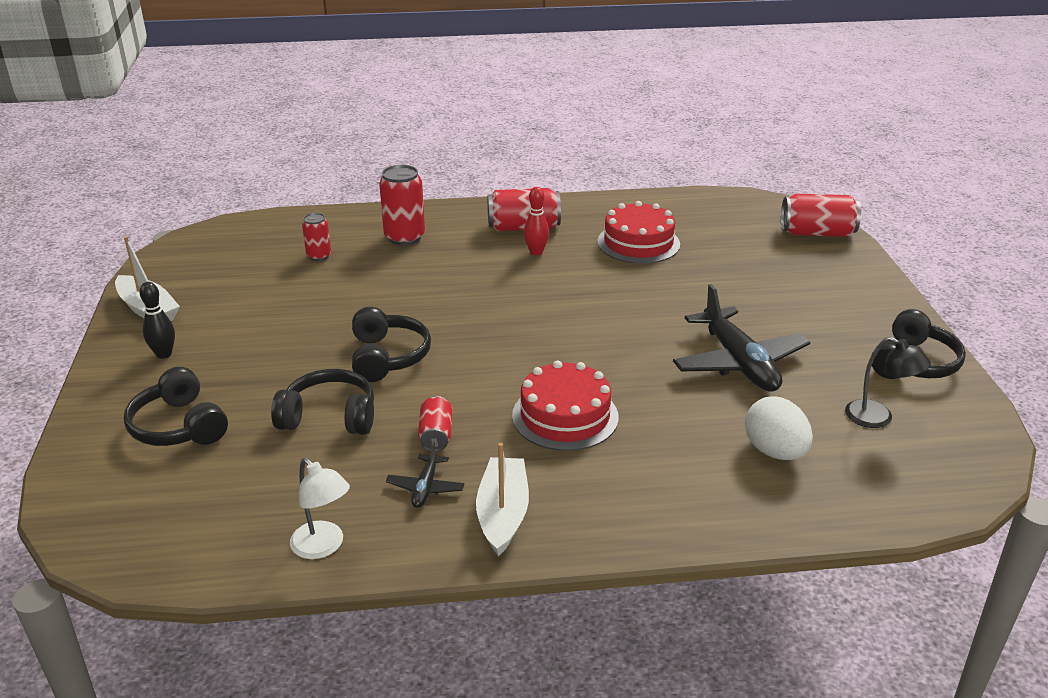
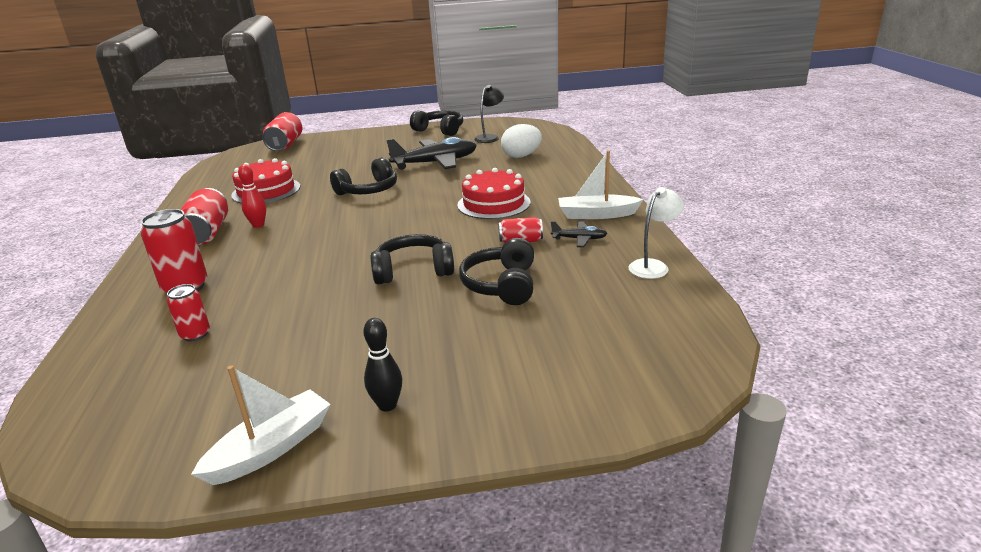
camera: 90 degrees left, 5 degrees down
(178, 426) = (524, 362): black headphones -> black headphones (368, 190)

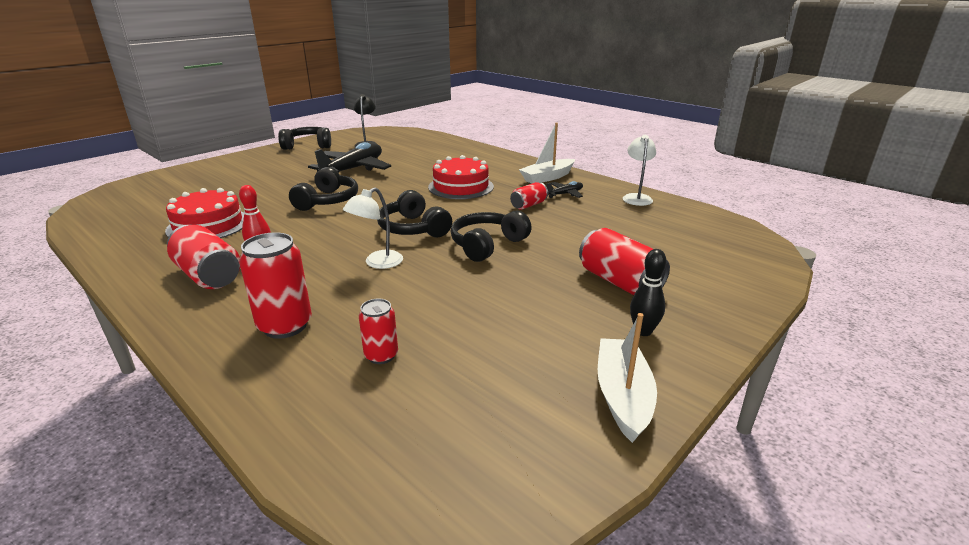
camera: 40 degrees left, 0 degrees up
(285, 145) = (147, 184): red can -> red can (619, 282)
(311, 259) = (377, 263): none -> white lamp
(501, 285) = (569, 234): black headphones -> black headphones (413, 228)
(521, 156) = (420, 152): white egg -> none

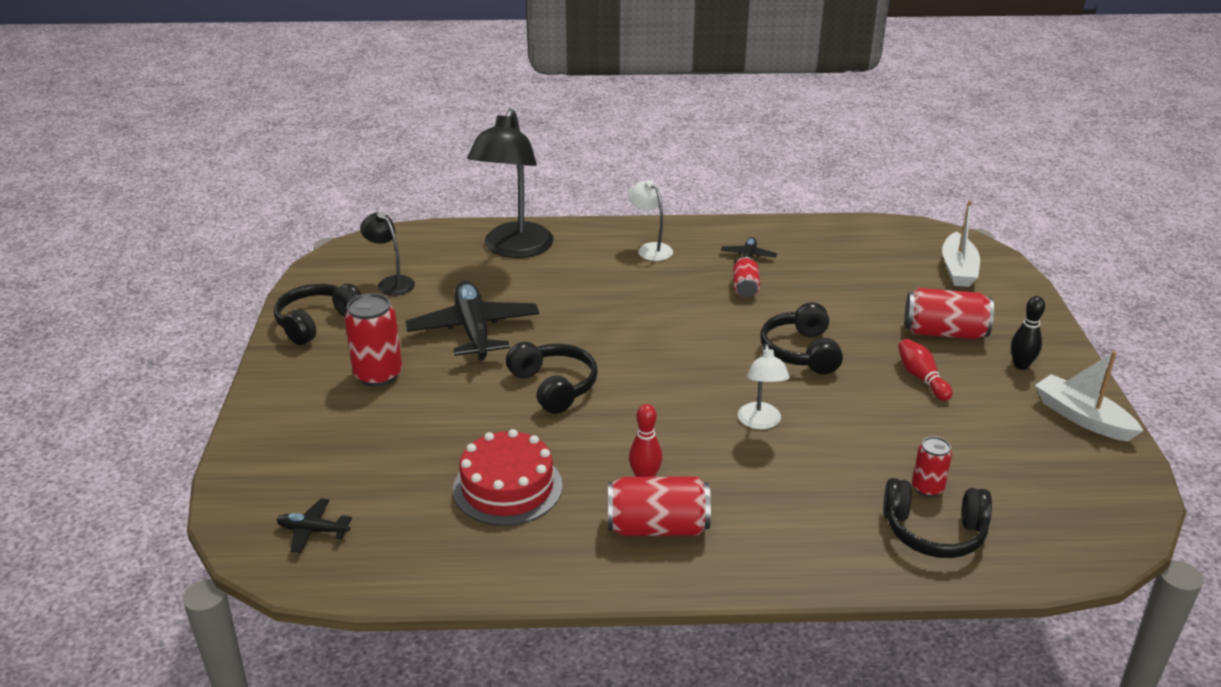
camera: 45 degrees left, 5 degrees up
(122, 202) = (313, 531): none -> black plane
(285, 326) = (823, 516): red can -> red can (378, 375)
(413, 228) = (709, 371): black headphones -> black headphones (934, 532)
(447, 151) = (514, 249): none -> black lamp
(461, 187) = (641, 296): red cake -> none
(537, 296) = (921, 378): none -> red bowling pin
(547, 177) = (693, 242): white boat -> white boat (958, 269)
(636, 197) = (808, 232): white lamp -> white lamp (650, 249)

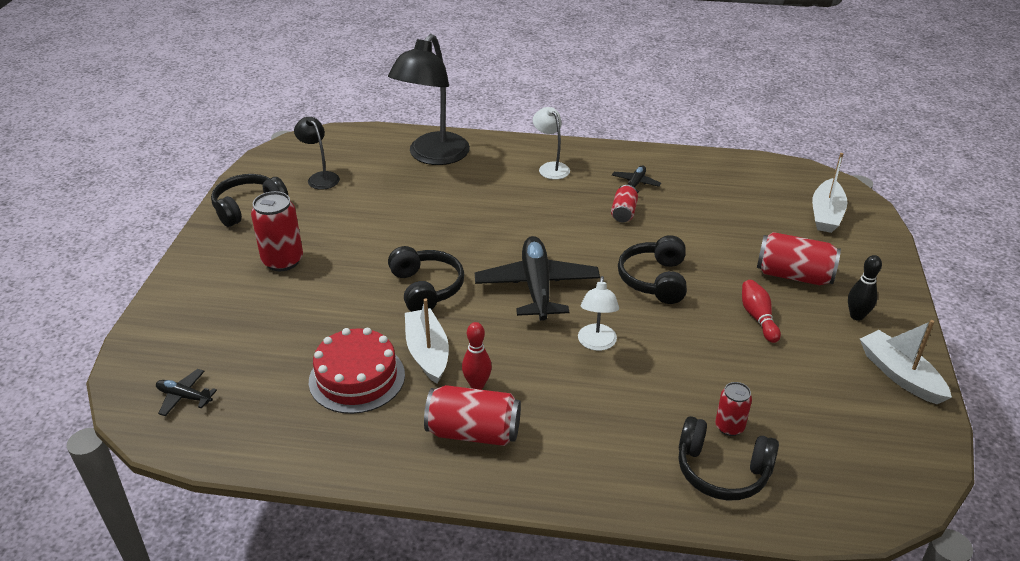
camera: 10 degrees right, 5 degrees up
(473, 330) = (375, 228): black plane -> black plane (537, 287)
(578, 452) = (427, 352): none -> white boat

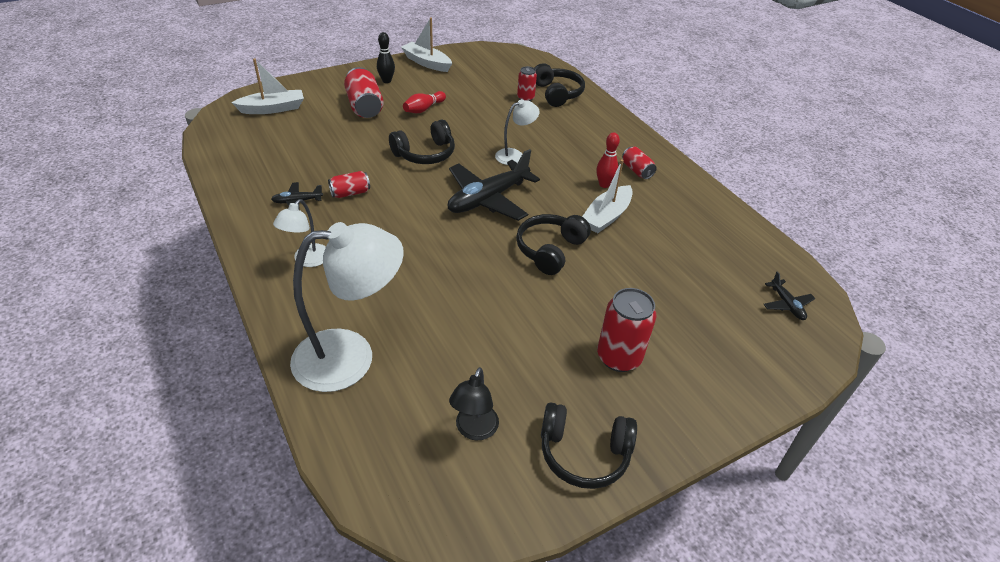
camera: 130 degrees left, 5 degrees up
(357, 378) = (664, 235): red cake -> none
(433, 156) = (351, 357): black lamp -> white lamp
(473, 432) = (637, 170): red can -> red can, size x0.59
(899, 375) = (427, 63): white boat -> white boat turned 105 degrees clockwise

